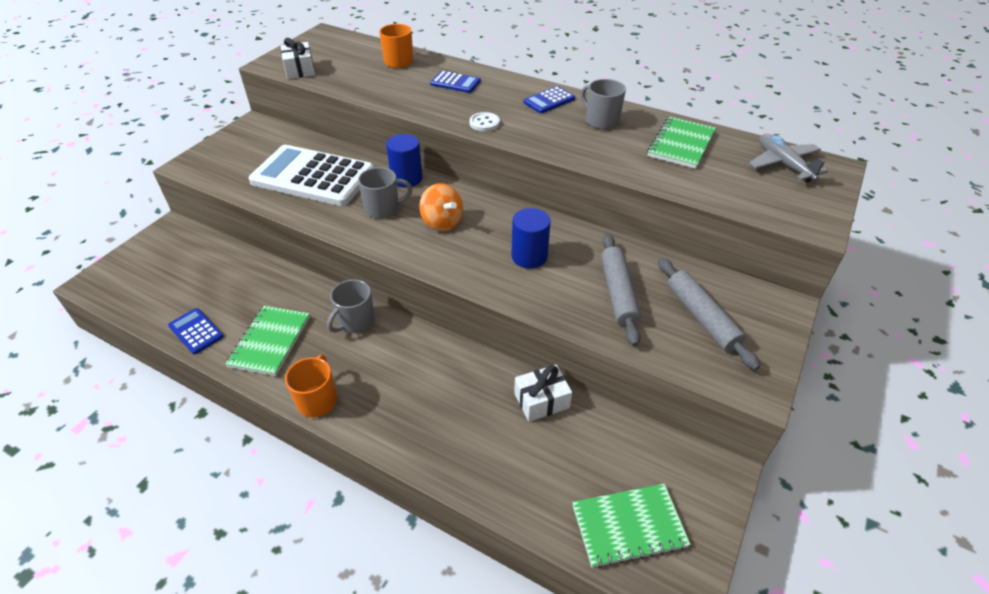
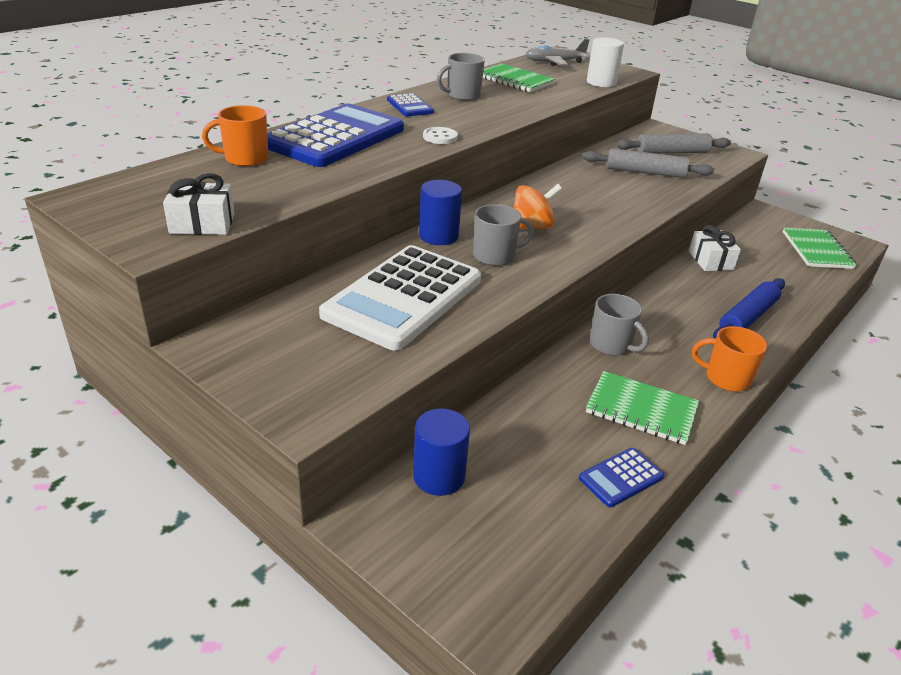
camera: 80 degrees left, 10 degrees down
(383, 208) = (495, 256): grey mug -> grey mug turned 75 degrees clockwise
(427, 426) = (747, 317): none -> blue rolling pin
(455, 83) = (335, 137): blue calculator -> blue calculator, size x2.29
(529, 256) = (594, 196): blue cylinder -> blue cylinder (439, 476)
(738, 202) = (601, 82): none -> white cylinder

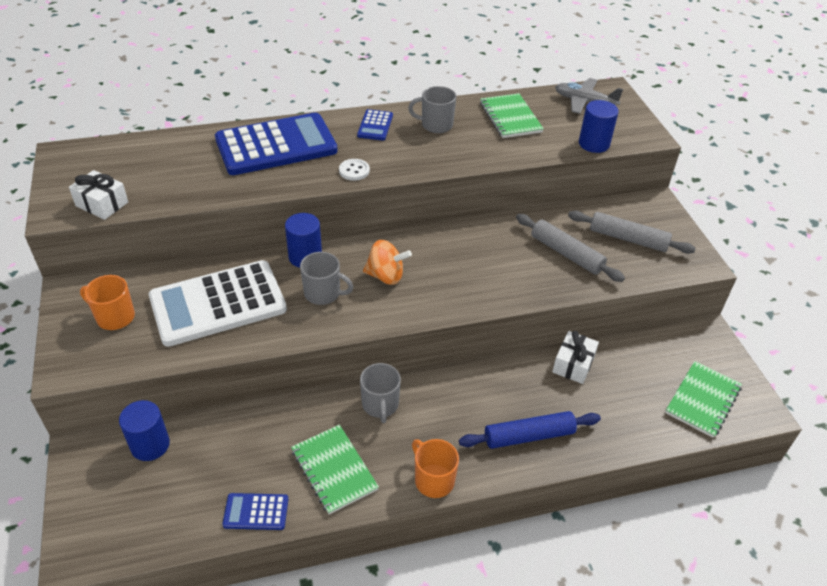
camera: 35 degrees right, 10 degrees up
(245, 159) = (191, 149): orange mug -> orange mug (114, 317)
(601, 82) = (594, 144): white cylinder -> blue cylinder

